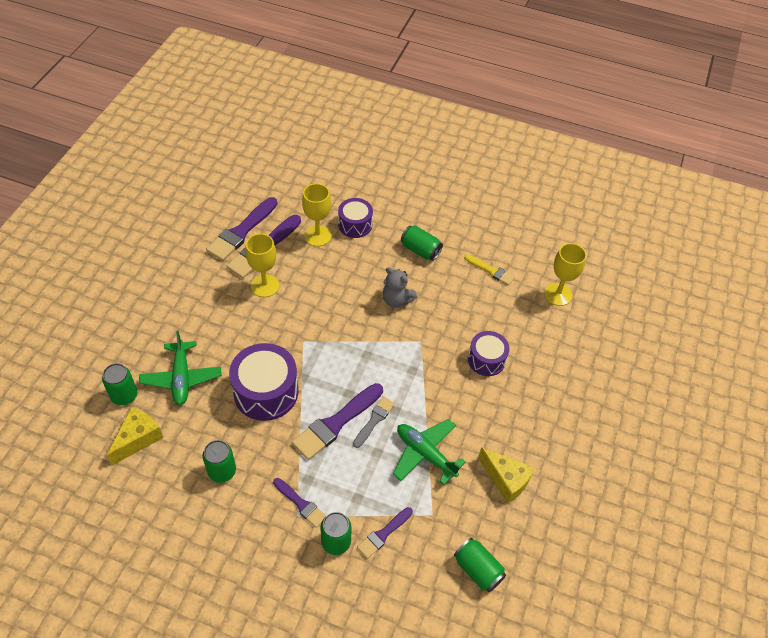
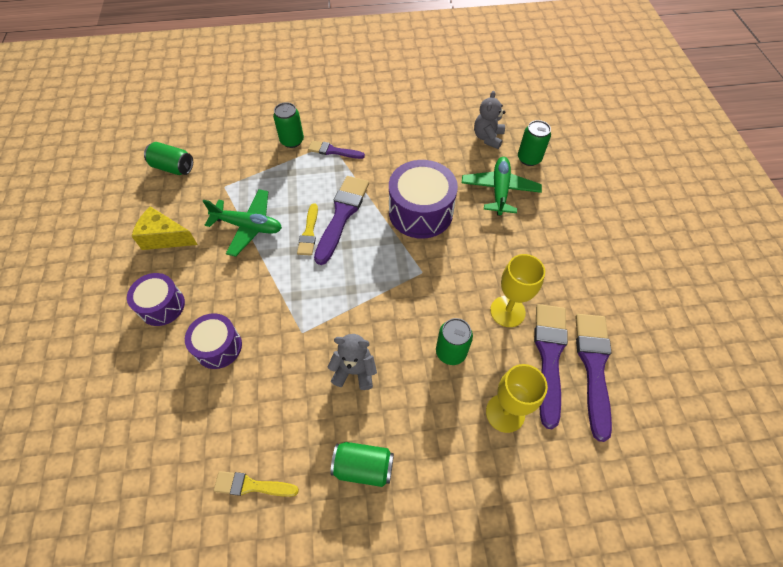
camera: 155 degrees right, 5 degrees up
(138, 439) = (488, 138): yellow cheese -> grey teddy bear
(181, 378) = (499, 190): green plane -> green plane turned 45 degrees clockwise
(222, 471) = (408, 145): green can -> green can (451, 352)
(355, 225) = (473, 461): purple drum -> purple drum (162, 306)
(374, 420) = (309, 233): grey brush -> yellow brush
(383, 534) = (258, 159): purple brush -> none
(558, 294) = (144, 496): yellow goblet -> none

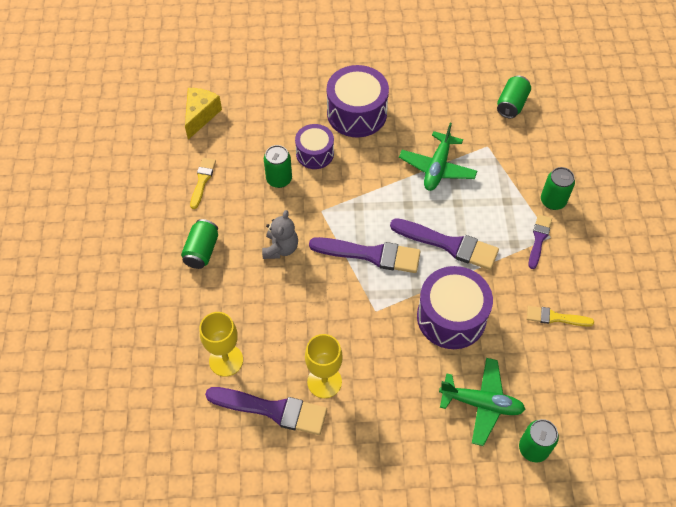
camera: 95 degrees right, 0 degrees up
(162, 306) = (357, 113): purple drum -> purple drum, size x1.63
(165, 238) = (426, 107): yellow cheese -> yellow cheese (200, 115)
(309, 233) = (427, 216): yellow brush -> yellow brush (555, 317)
(451, 352) = (288, 325): green can -> green can (279, 179)
(488, 138) = (568, 405): grey teddy bear -> none
(593, 367) = (257, 448): purple brush -> purple brush (371, 255)

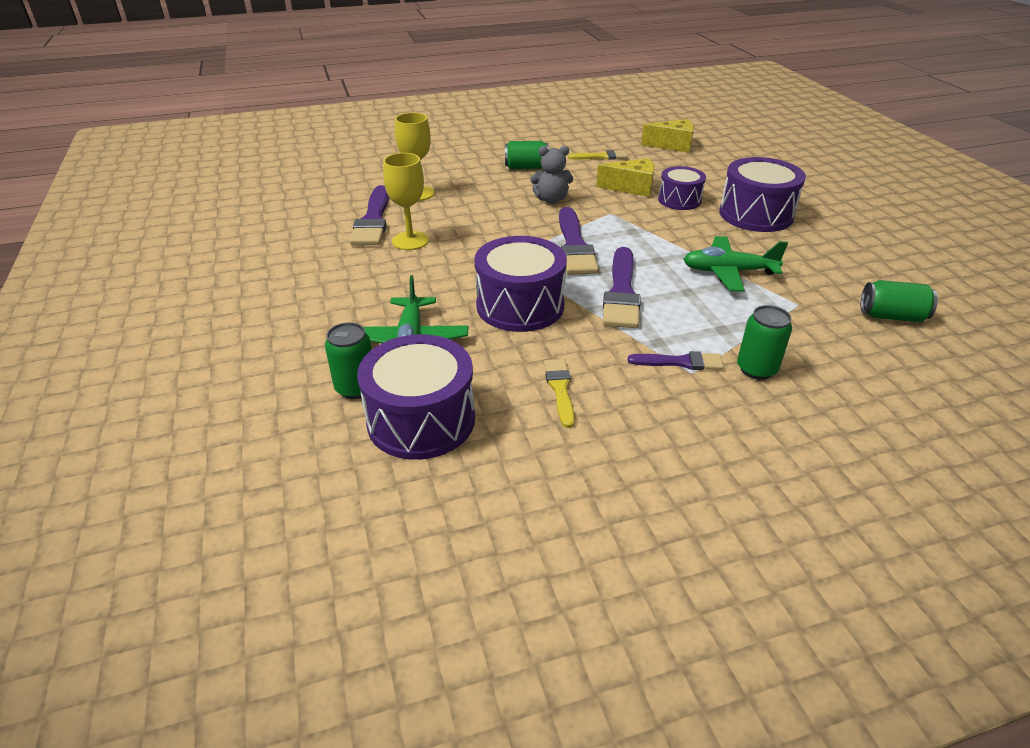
camera: 75 degrees right, 20 degrees down
(279, 179) = (631, 188): green can -> yellow cheese
(574, 409) = (421, 420): none -> purple drum

